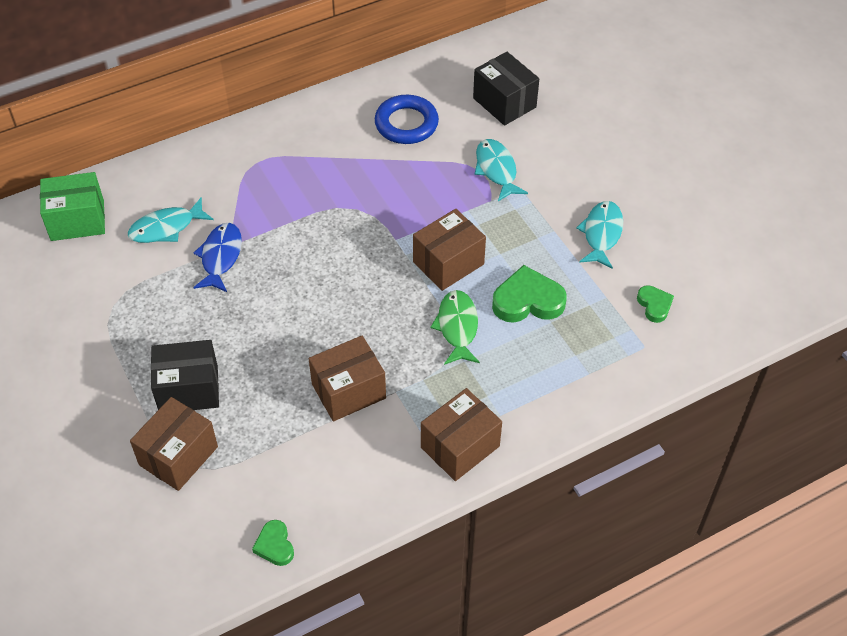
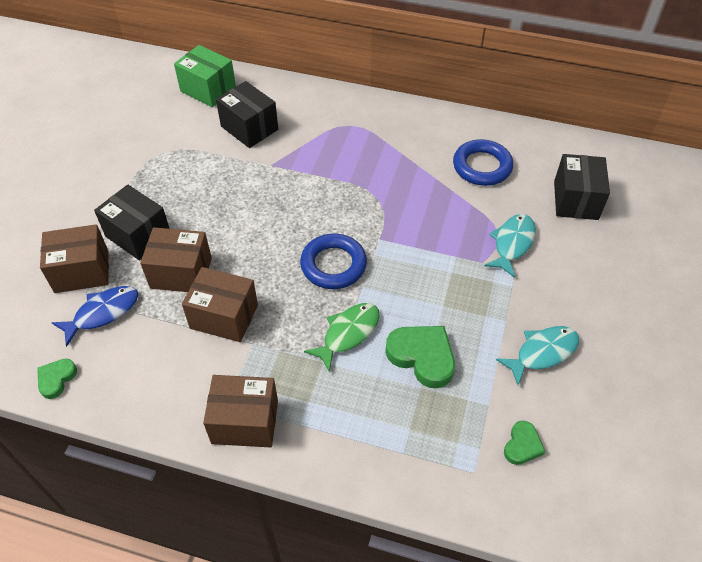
camera: 45 degrees right, 0 degrees up
(166, 228) = (249, 128): turquoise fish -> black box
(220, 257) = (257, 168): blue fish -> blue fish (102, 313)
(384, 286) = (333, 265): none -> blue ring
(448, 263) = (396, 283): brown box -> brown box (181, 273)

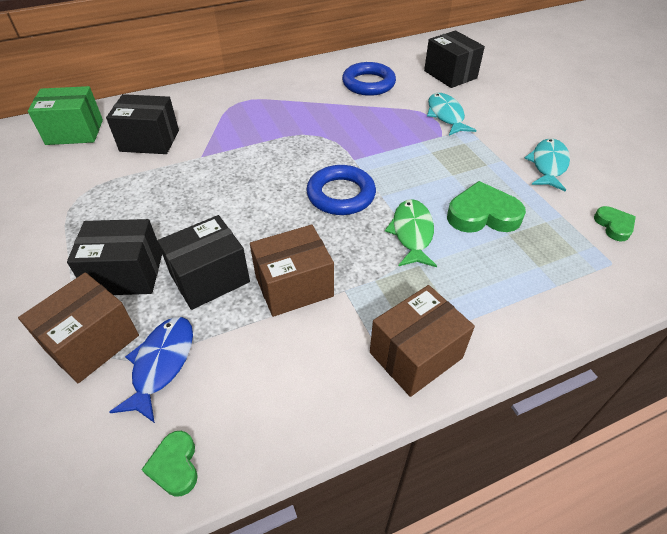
camera: 40 degrees left, 5 degrees down
(181, 273) = (210, 278): brown box -> black box

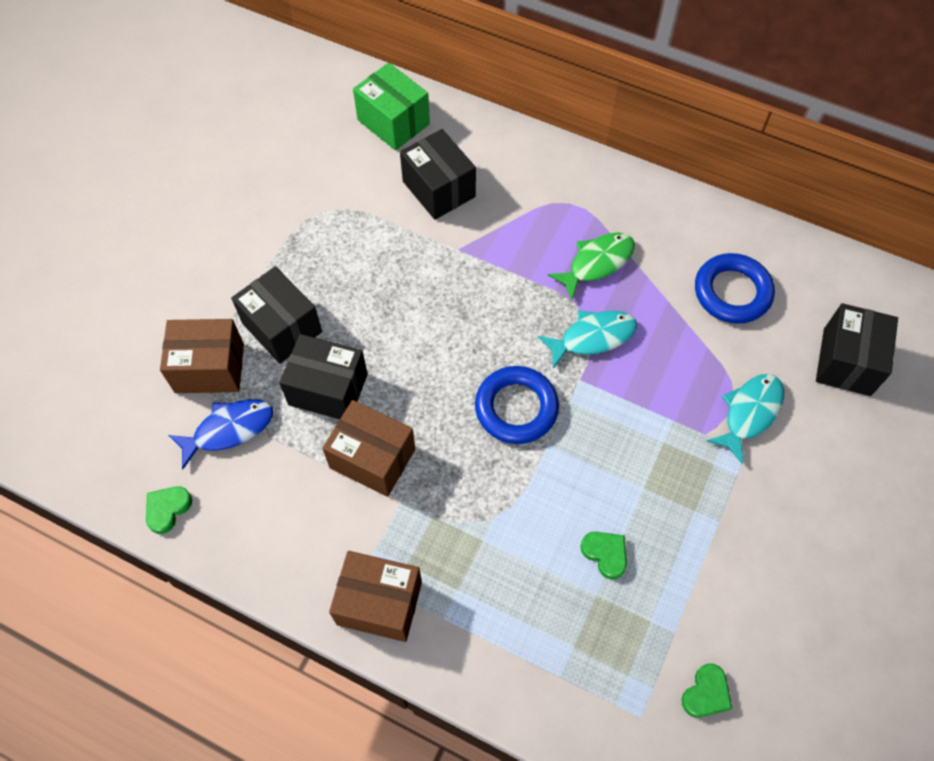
camera: 50 degrees right, 15 degrees up
(412, 233) = (519, 507): green fish -> green fish (597, 263)
(482, 214) = (605, 554): green heart -> green heart, size x0.56
(548, 165) = (756, 574): turquoise fish -> turquoise fish (592, 337)

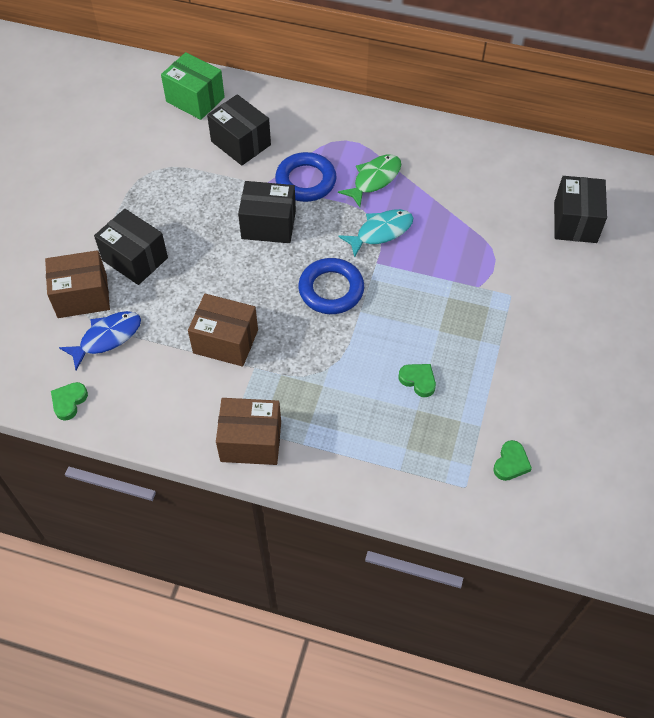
camera: 10 degrees left, 5 degrees down
(328, 389) = (181, 298): black box -> black box (268, 225)
(732, 292) = (481, 186): blue ring -> blue ring (305, 181)
(749, 413) = (509, 268): turquoise fish -> none

